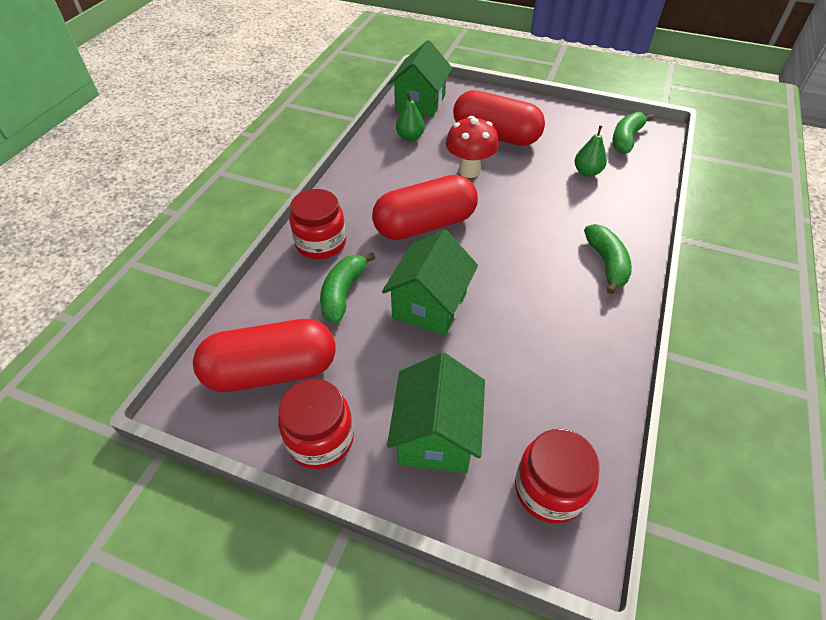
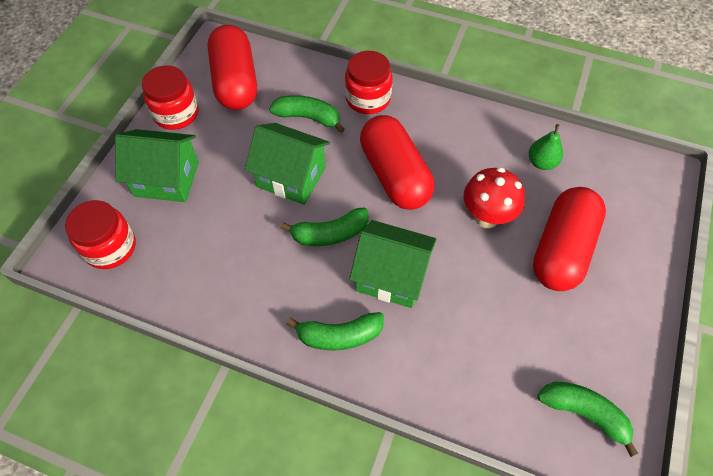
camera: 90 degrees right, 10 degrees up
(420, 102) = (618, 172): green house -> green house (391, 276)
(499, 271) = (330, 234): none -> green banana
(587, 172) = (499, 345): green pear -> none

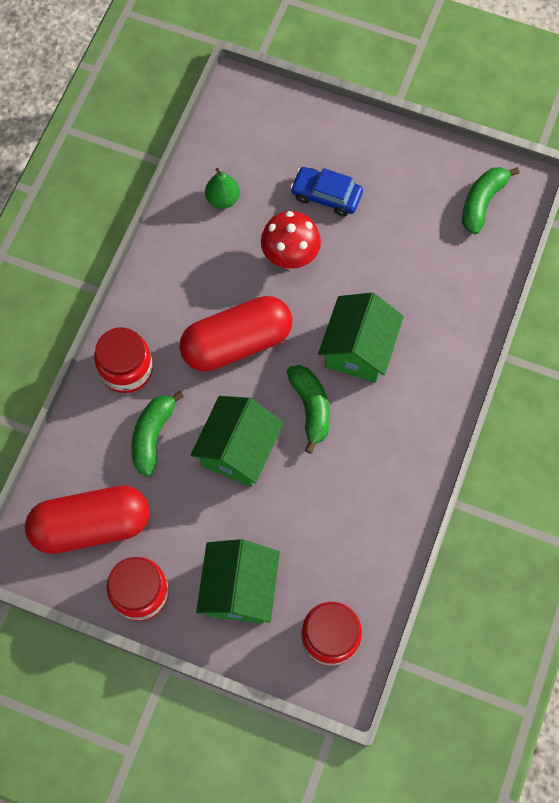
camera: 90 degrees left, 10 degrees up
(339, 335) = (422, 397): green banana -> none
(561, 249) = (326, 195): red capsule -> blue car

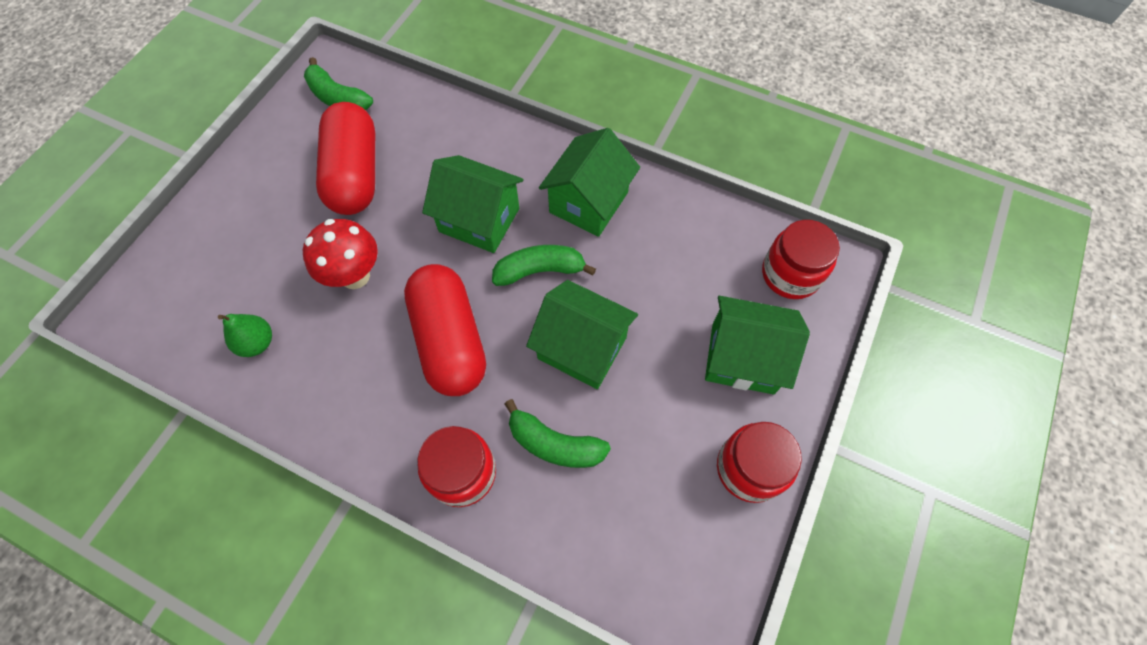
camera: 85 degrees left, 5 degrees down
(91, 525) = (665, 526): red capsule -> red capsule (355, 174)
(326, 195) = (287, 233): blue car -> none
(390, 445) = (588, 202): none -> green house

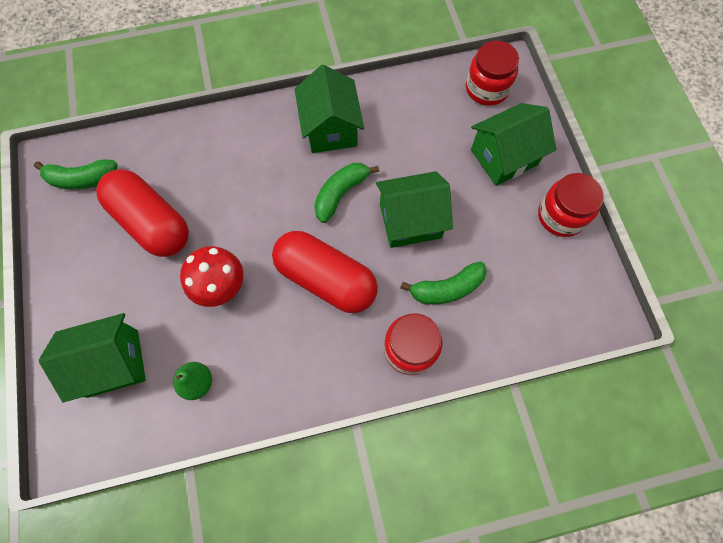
camera: 40 degrees left, 5 degrees up
(479, 220) = (270, 190): green house -> green house (113, 363)

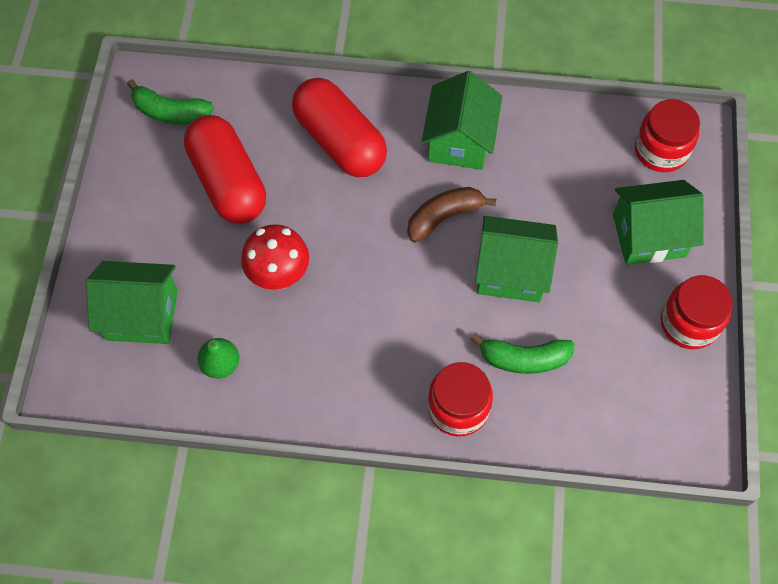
camera: 20 degrees right, 5 degrees down
(326, 279) = (393, 304): red capsule -> red capsule (340, 141)
(341, 194) = (444, 217): green banana -> brown banana

